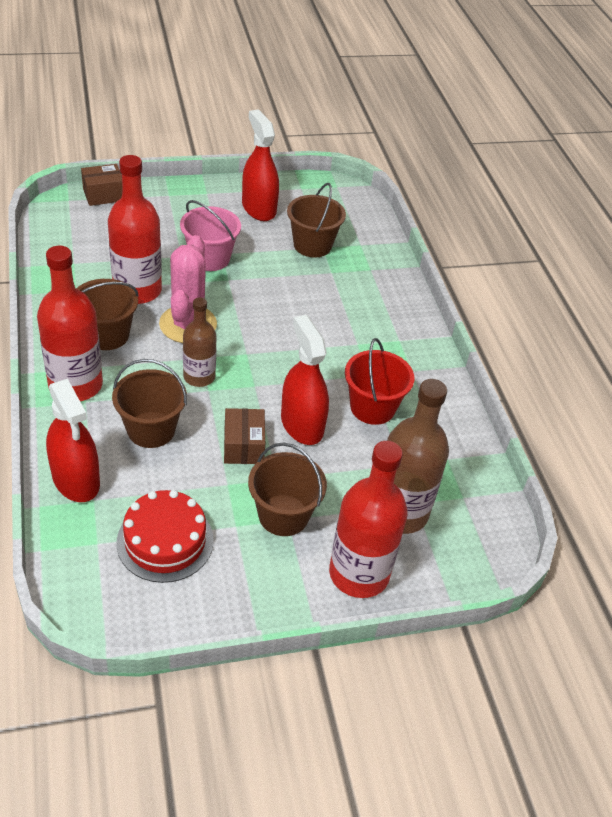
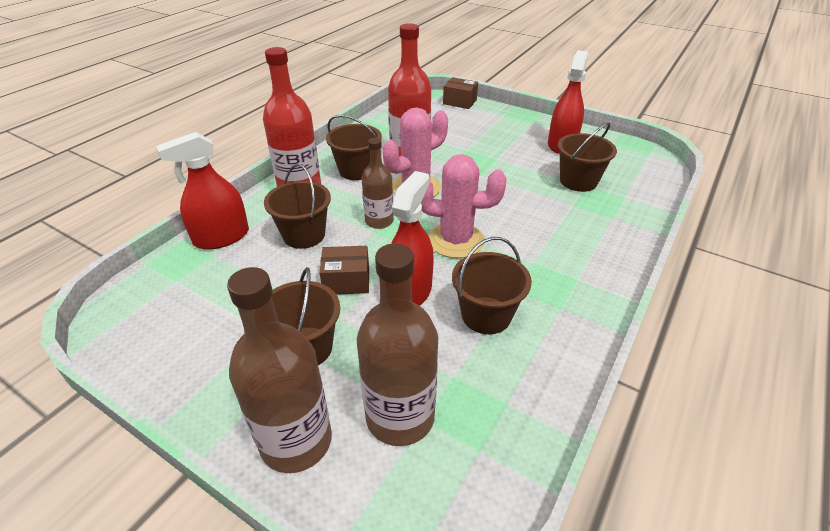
camera: 50 degrees right, 5 degrees down
(76, 479) = (221, 237): red spray bottle -> red spray bottle turned 45 degrees clockwise
(165, 541) = (210, 308): red cake -> none
(210, 258) = (484, 158): pink bucket -> none
(243, 446) = (346, 281): brown box -> brown box turned 45 degrees clockwise
(282, 358) = (456, 240): none -> pink cactus
(359, 573) = (296, 441): red bottle -> brown bottle
(372, 407) = (486, 315): red bucket -> brown bucket

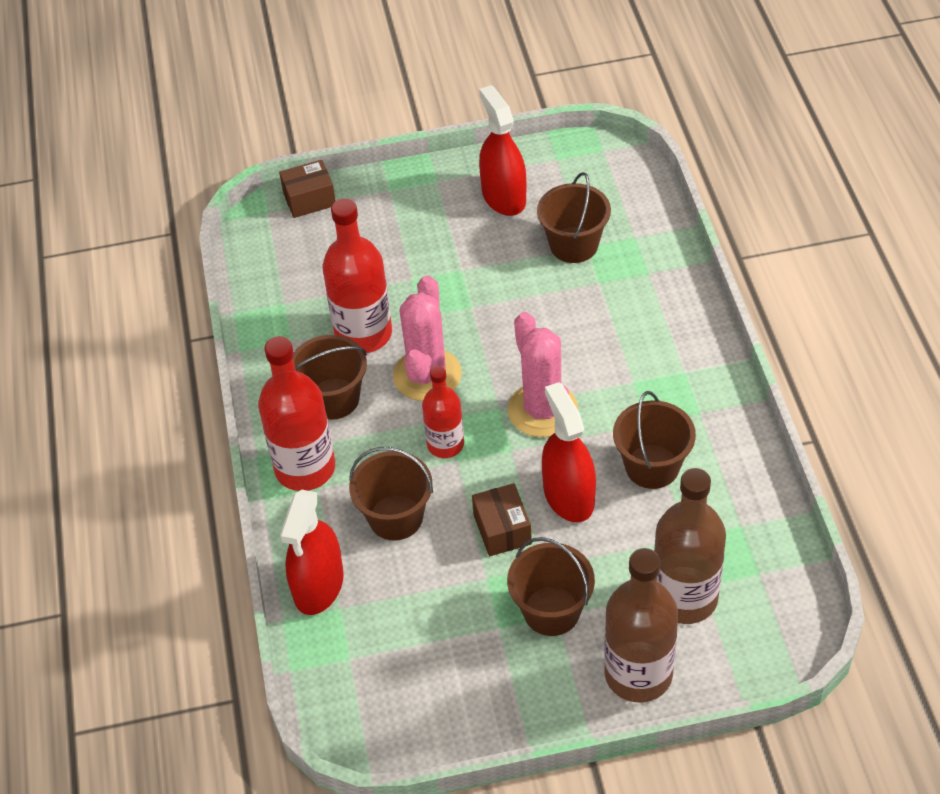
camera: 40 degrees left, 10 degrees up
(346, 281) = (502, 529): brown box -> brown box turned 60 degrees counterclockwise
(379, 221) = (445, 444): brown bottle -> red bottle
(456, 240) = (542, 410): pink cactus -> pink cactus turned 75 degrees counterclockwise

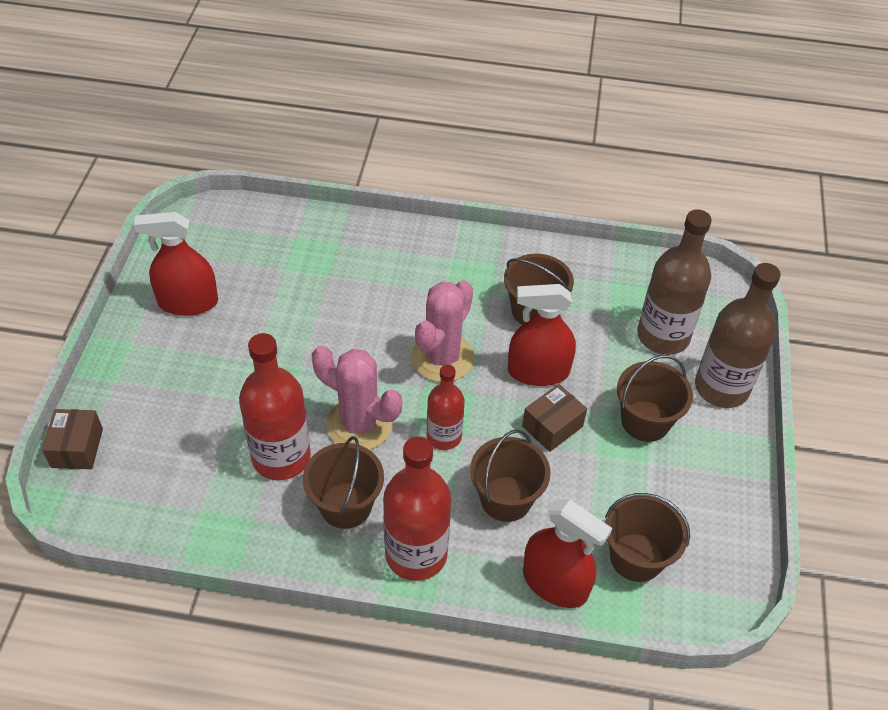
camera: 75 degrees left, 0 degrees up
(502, 529) = (552, 426): brown box -> brown box turned 45 degrees counterclockwise
(542, 410) = (442, 358): pink cactus -> pink cactus turned 60 degrees counterclockwise
(574, 245) = (277, 276): brown bucket -> brown bucket (636, 557)

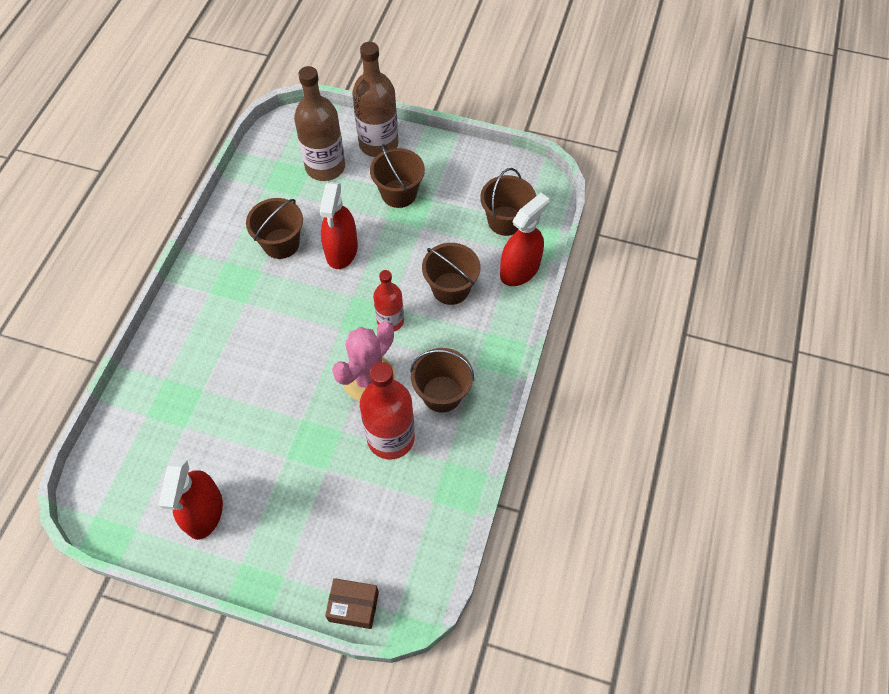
camera: 80 degrees left, 10 degrees up
(416, 554) = (488, 351): red bottle -> none
(442, 358) = (314, 313): pink cactus -> none
(552, 426) = (393, 250): brown box -> none

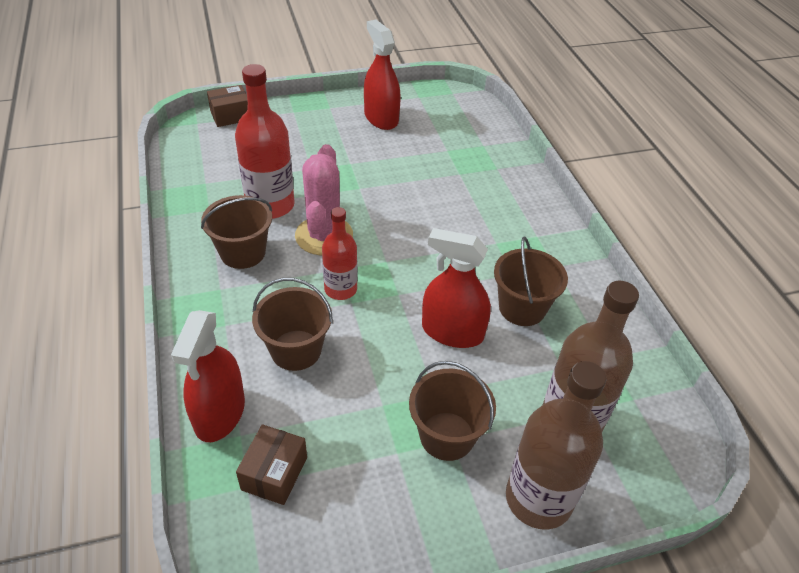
camera: 145 degrees right, 15 degrees down
(341, 250) = (452, 332): red spray bottle -> red spray bottle turned 45 degrees counterclockwise
(505, 221) = (274, 473): brown bucket -> brown box

